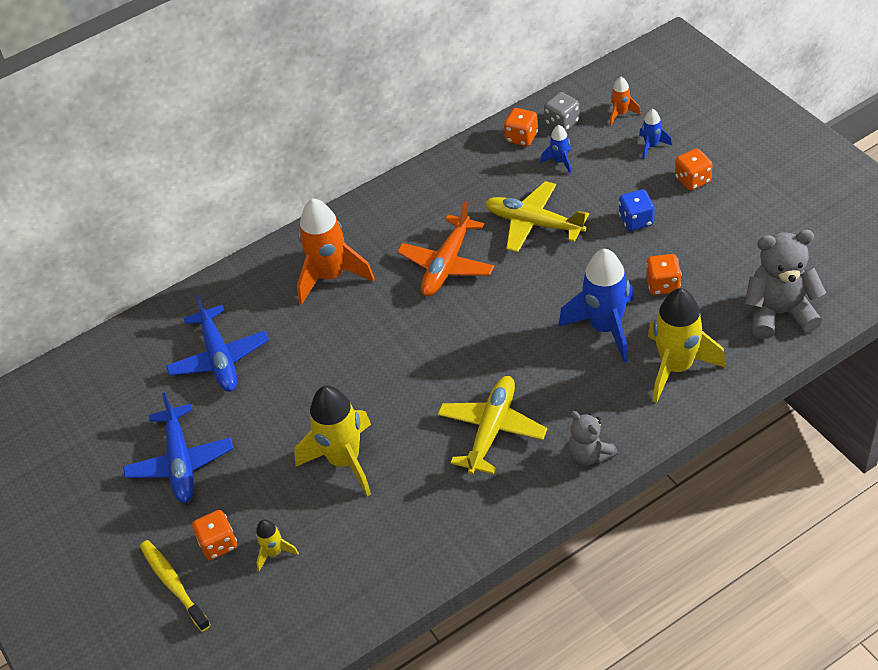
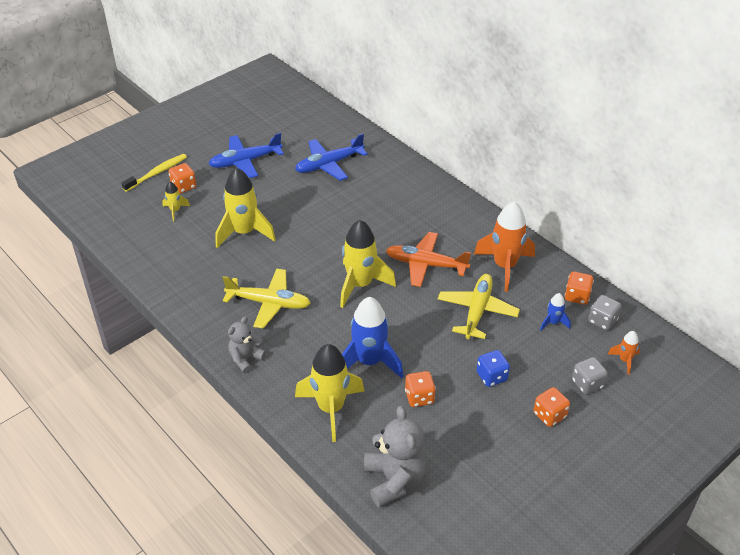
camera: 75 degrees right, 5 degrees down
(331, 276) = (407, 206): orange rocket -> orange rocket (504, 266)
(473, 331) = (360, 285): none -> yellow rocket
(651, 146) = (587, 384): blue rocket -> grey dice

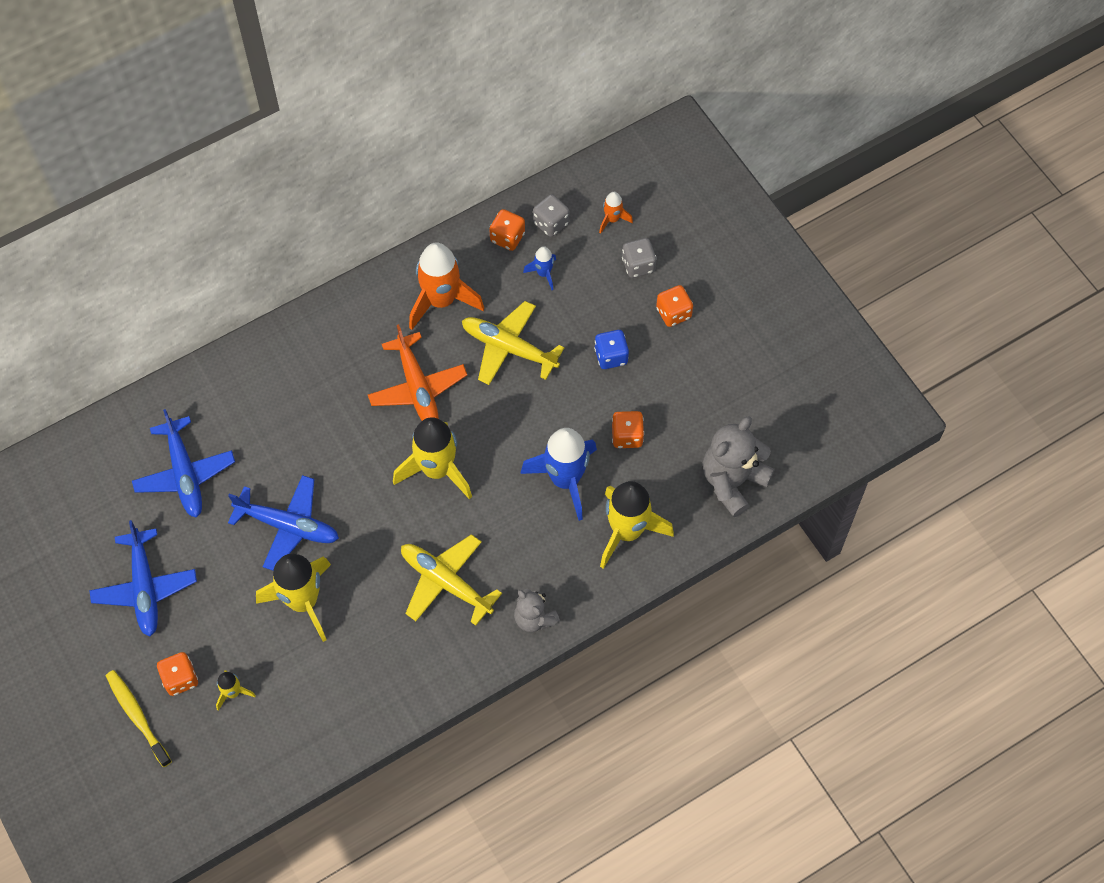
camera: 80 degrees left, 20 degrees up
(269, 303) = (445, 582): yellow plane -> yellow plane turned 75 degrees counterclockwise
(300, 216) = (288, 526): none -> blue plane
(394, 480) = (732, 481): grey teddy bear -> grey teddy bear turned 45 degrees counterclockwise
(425, 264) = (417, 388): orange plane -> orange plane turned 45 degrees counterclockwise

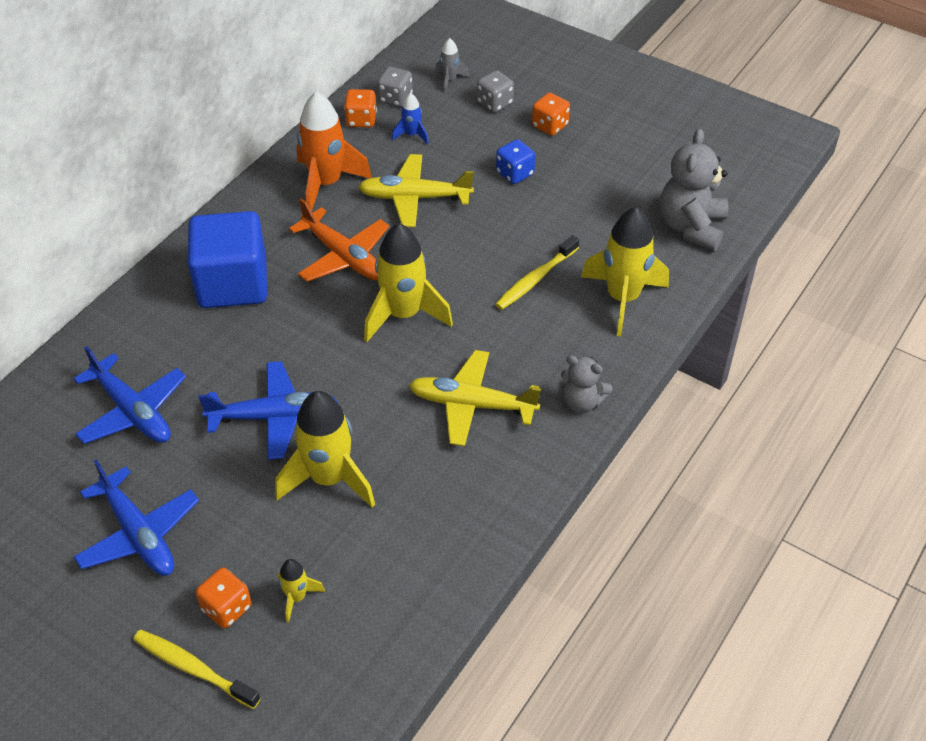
camera: 25 degrees left, 15 degrees down
(314, 379) = (233, 284): none -> blue cube
(565, 480) = (536, 279): blue rocket -> yellow toothbrush
(612, 219) = (450, 80): orange rocket -> grey rocket
(627, 436) = (571, 226): orange dice -> none

